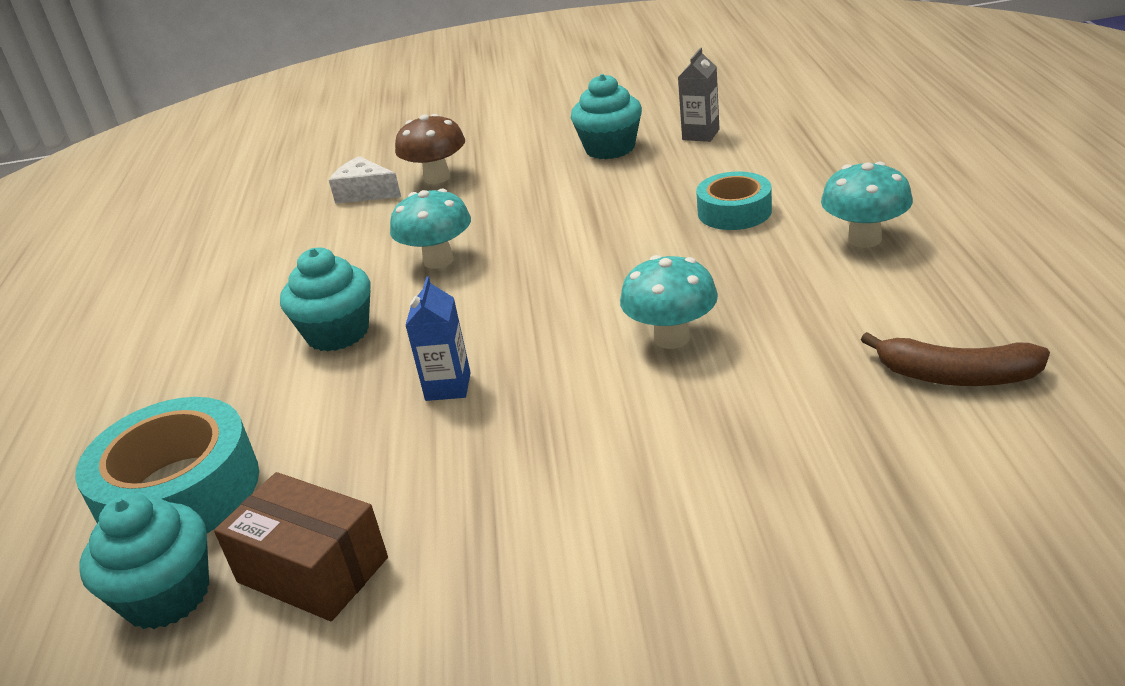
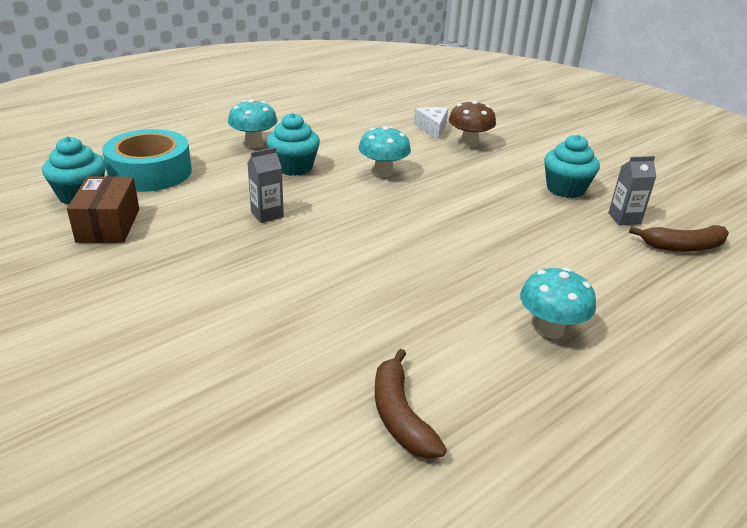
camera: 50 degrees right, 0 degrees up
(448, 386) = (267, 214): blue carton -> grey carton
(671, 338) = (362, 276): turquoise mushroom -> turquoise mushroom (254, 144)
(734, 212) = (533, 260): turquoise tape -> none
(778, 122) = (683, 247): none -> brown banana

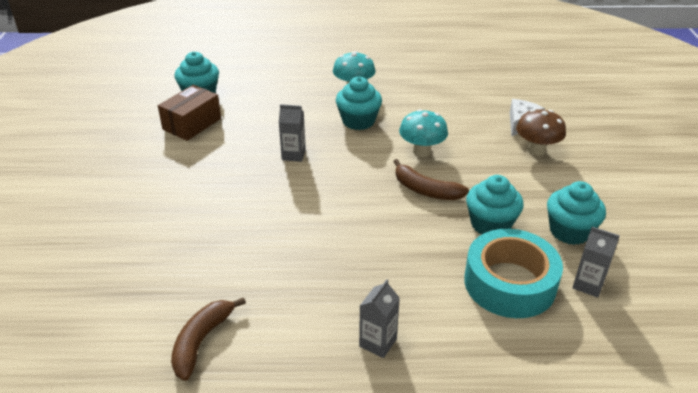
camera: 40 degrees right, 5 degrees up
(150, 172) = (258, 90): turquoise tape -> turquoise tape (509, 283)
(508, 205) = (490, 224): none -> turquoise cupcake
(550, 329) = (378, 343): turquoise mushroom -> grey carton
(683, 247) = (609, 339): brown banana -> brown banana (426, 190)

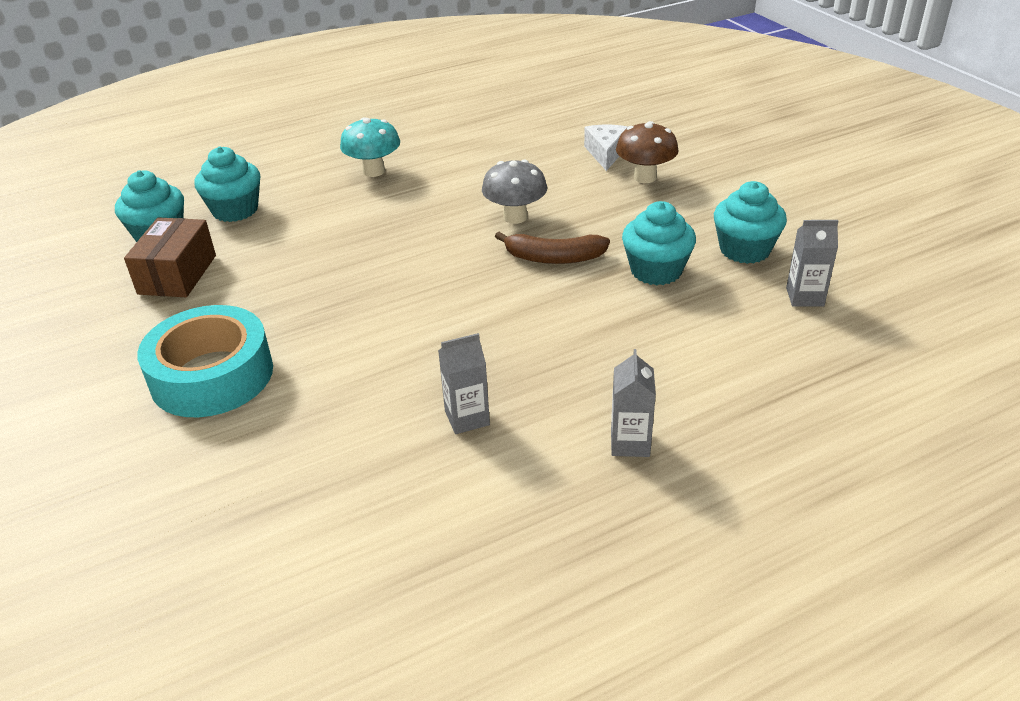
camera: 25 degrees left, 0 degrees up
(201, 341) = (407, 530): brown banana -> none
(293, 155) = (354, 269): grey carton -> grey carton (467, 418)
(358, 121) = (409, 206): turquoise cupcake -> turquoise cupcake (235, 210)
(421, 151) = (515, 217): turquoise mushroom -> grey mushroom
(509, 283) = (724, 324): turquoise tape -> turquoise tape (212, 375)

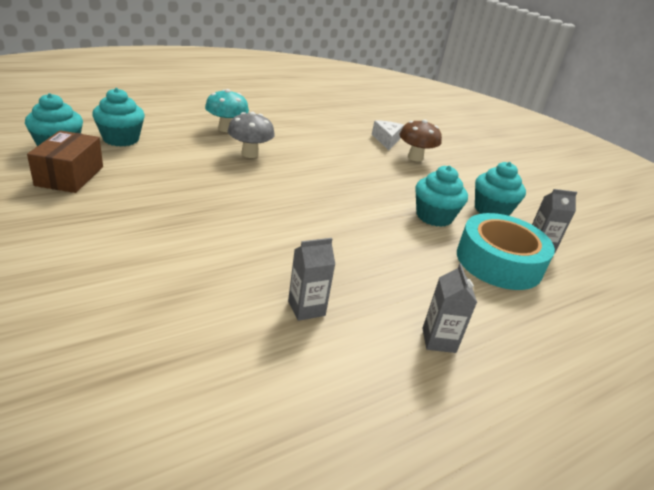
camera: 10 degrees left, 5 degrees down
(212, 375) = (91, 253): turquoise tape -> turquoise tape (499, 262)
(515, 217) = (329, 170): grey mushroom -> grey mushroom (250, 154)
(554, 258) = (360, 199): brown banana -> none

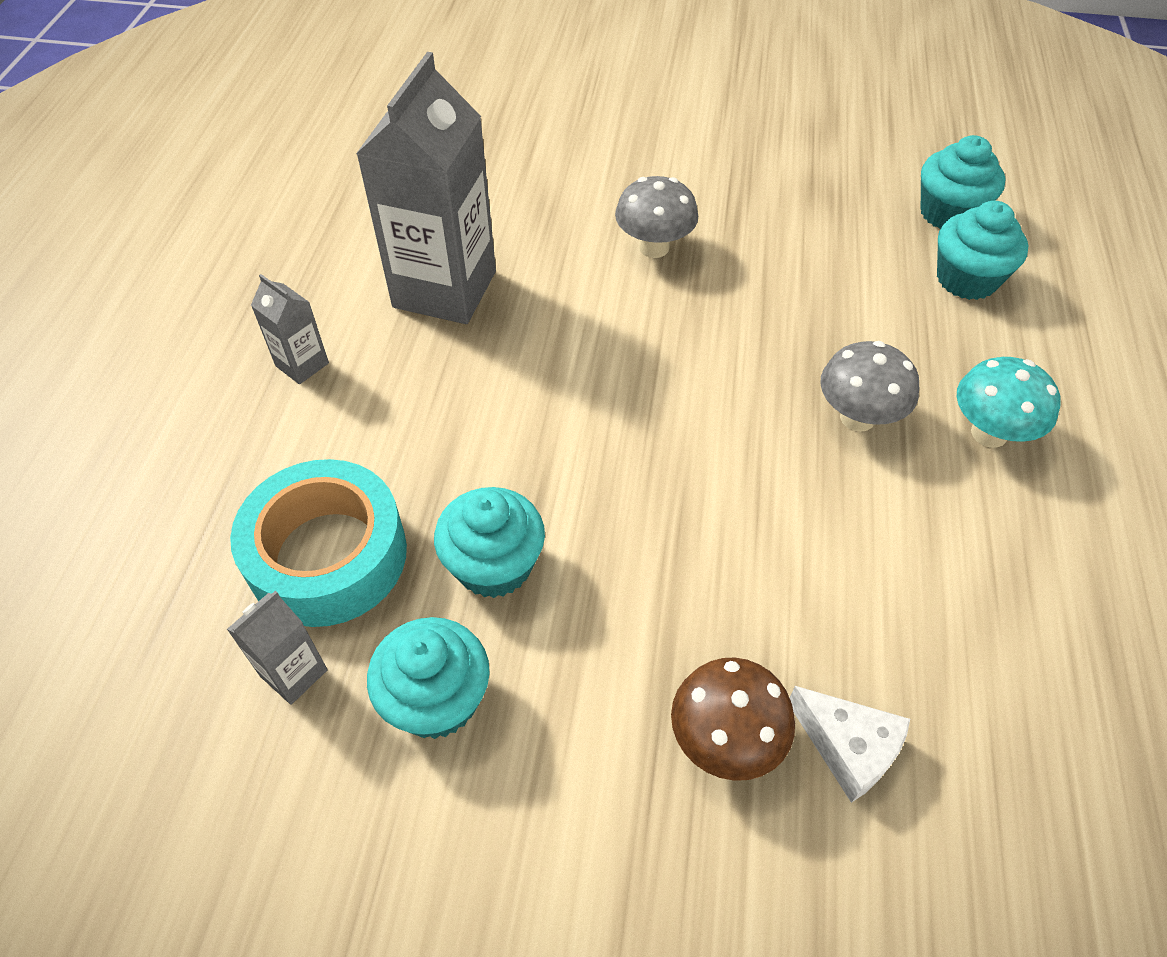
camera: 135 degrees right, 20 degrees up
(70, 176) = (850, 204): brown box -> none
(177, 234) = (654, 247): none -> grey mushroom
(306, 308) = (444, 289): grey carton -> grey carton, size x2.25

